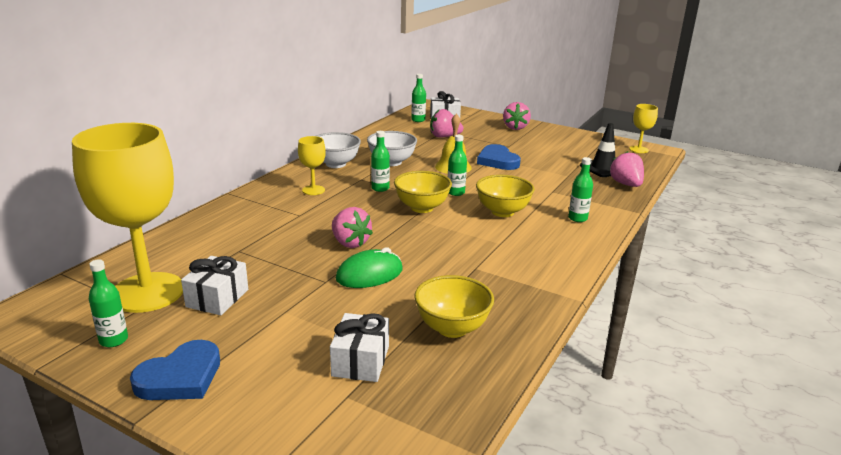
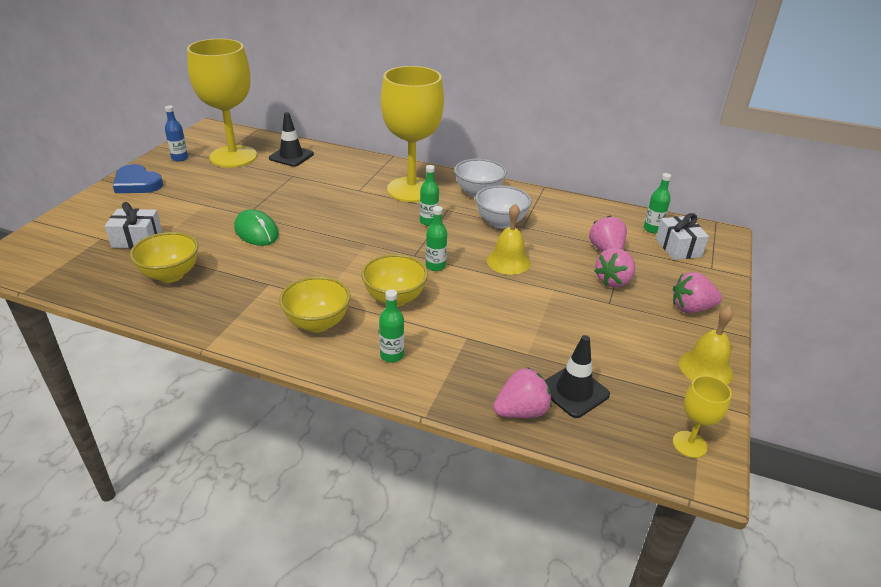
camera: 80 degrees right, 10 degrees up
(113, 340) = (180, 158): green bottle -> blue bottle
(182, 250) = (291, 156): none -> black traffic cone
(217, 298) = (224, 179): white gift -> none
(313, 190) = (411, 189): yellow goblet -> yellow goblet, size x2.32
(350, 243) = (310, 218): pink strawberry -> pink strawberry (613, 281)
(422, 208) = (390, 248): yellow bowl -> yellow bowl (317, 323)
(497, 161) = (546, 293): blue heart -> none
(573, 135) = (705, 368): none -> yellow bell

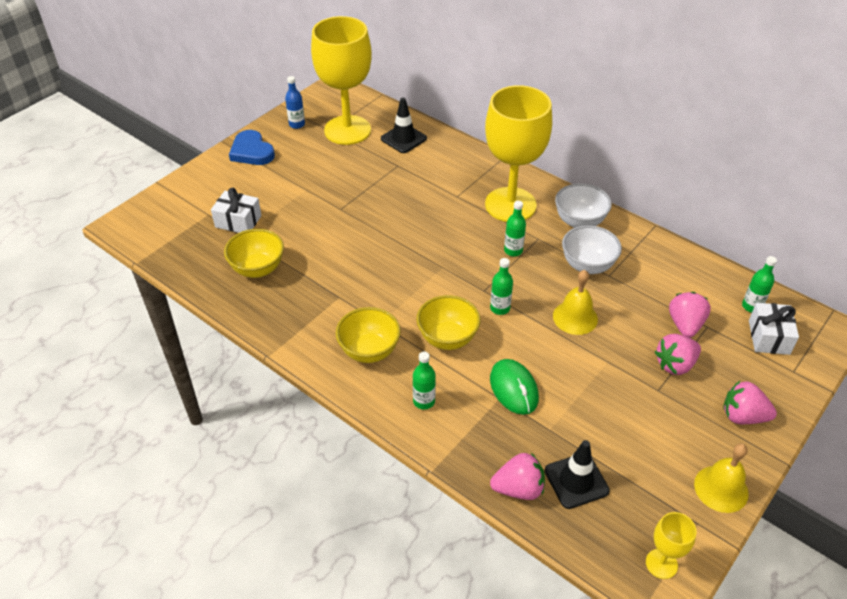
camera: 20 degrees right, 10 degrees up
(256, 231) = (344, 232): green mouse -> green mouse (514, 389)

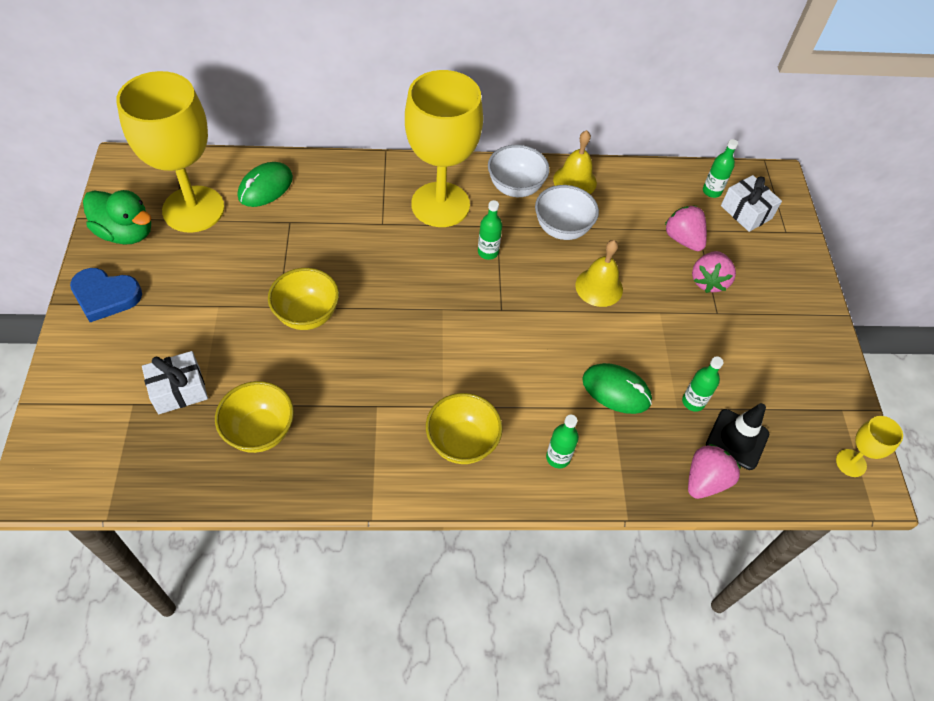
camera: 45 degrees left, 10 degrees up
(297, 124) = (126, 233): blue bottle -> green duck
(403, 139) = (265, 187): black traffic cone -> green mouse
(447, 338) = (517, 380): yellow bowl -> yellow bowl (307, 315)
(500, 308) = (532, 319): green bottle -> green bottle (693, 402)
(721, 488) = (830, 368): yellow bell -> yellow bell (575, 181)
(743, 416) = (790, 295): pink strawberry -> none

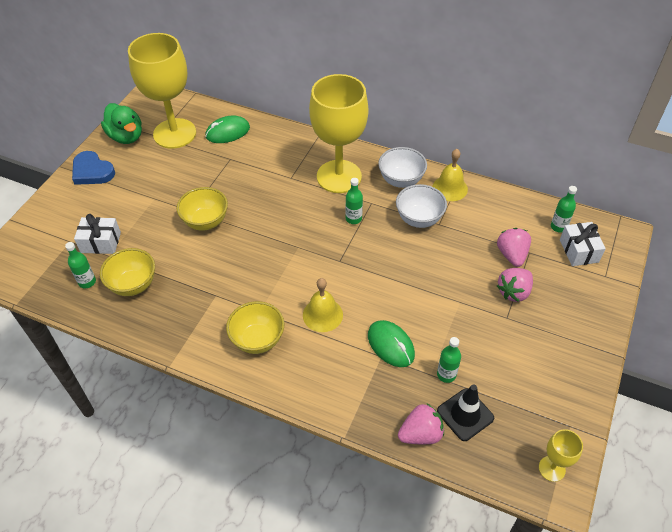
camera: 30 degrees right, 5 degrees down
(558, 457) = (319, 375): green bottle -> green bottle (87, 282)
(599, 287) = (422, 268): yellow bell -> yellow bell (322, 315)

